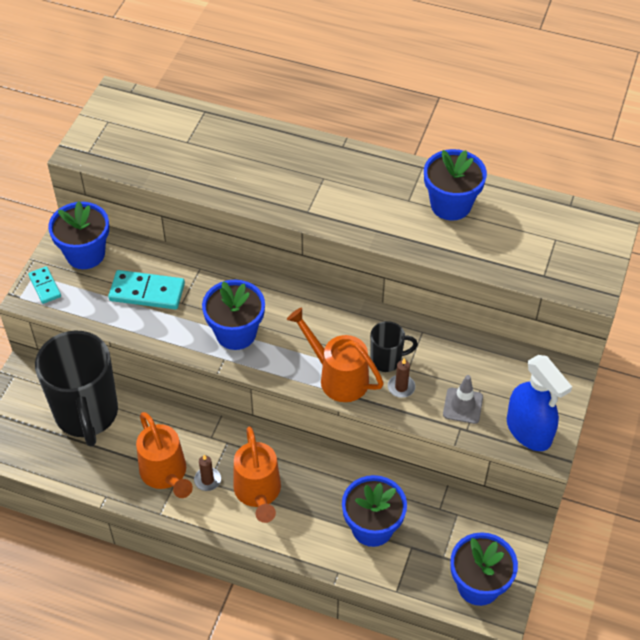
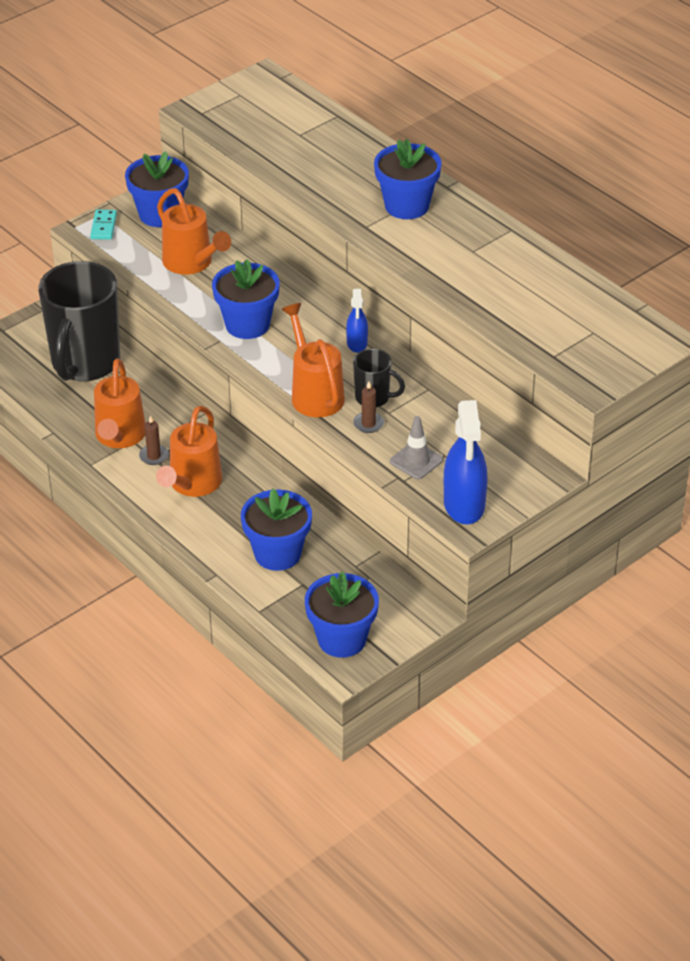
camera: 30 degrees right, 10 degrees down
(147, 292) = (192, 263): turquoise domino -> orange watering can
(336, 313) = (357, 343): none -> blue spray bottle
(450, 205) = (512, 268): blue flower pot -> blue flower pot (407, 206)

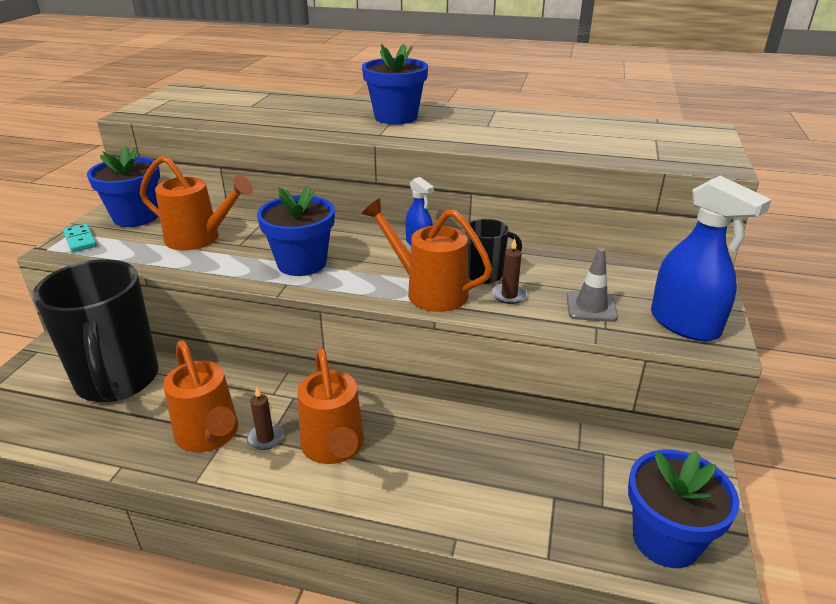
camera: 35 degrees left, 10 degrees down
(277, 553) = (494, 477): blue flower pot -> none

